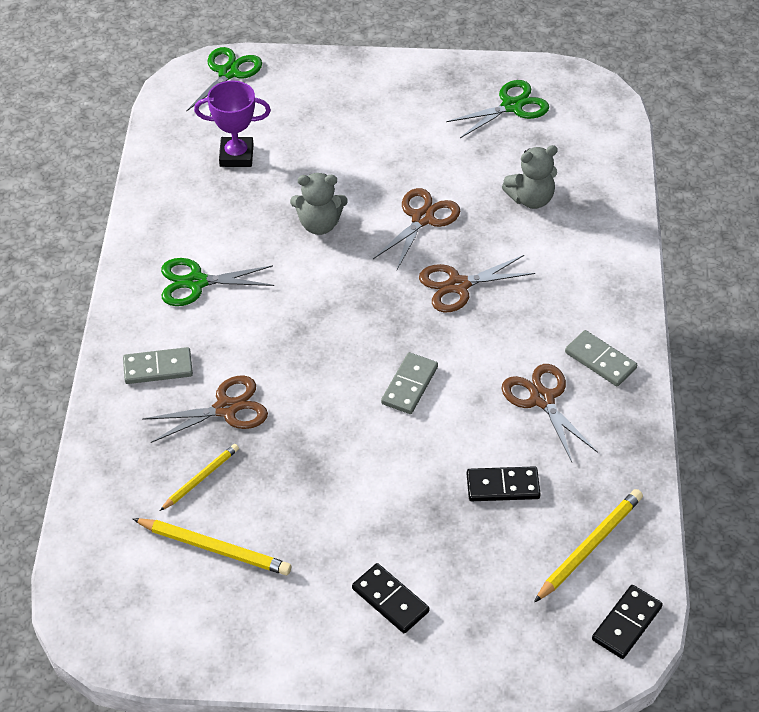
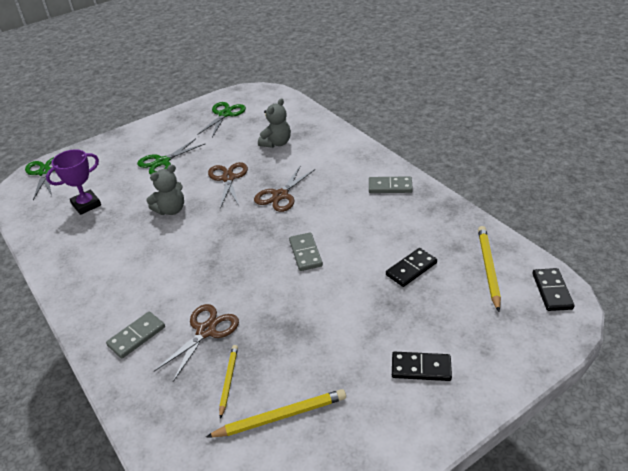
camera: 35 degrees left, 10 degrees down
(196, 282) = (119, 277): green scissors -> green scissors (162, 162)
(542, 399) = (382, 218): brown scissors -> none

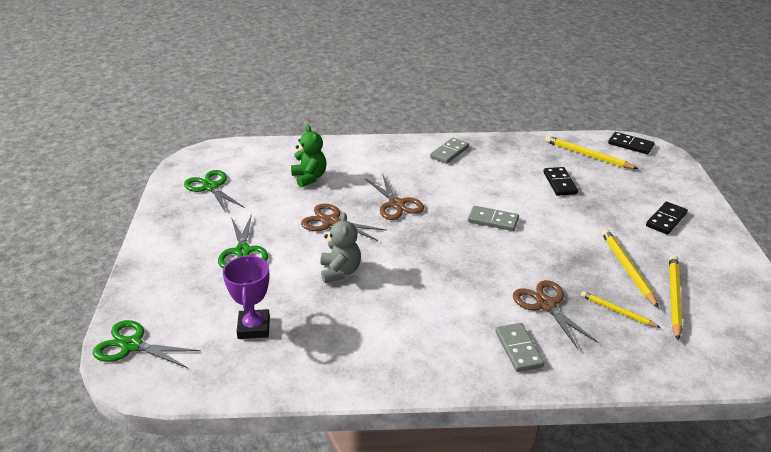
camera: 60 degrees left, 5 degrees down
(276, 143) = (309, 178): grey teddy bear -> green teddy bear
(303, 366) = (627, 269): none -> yellow pencil

